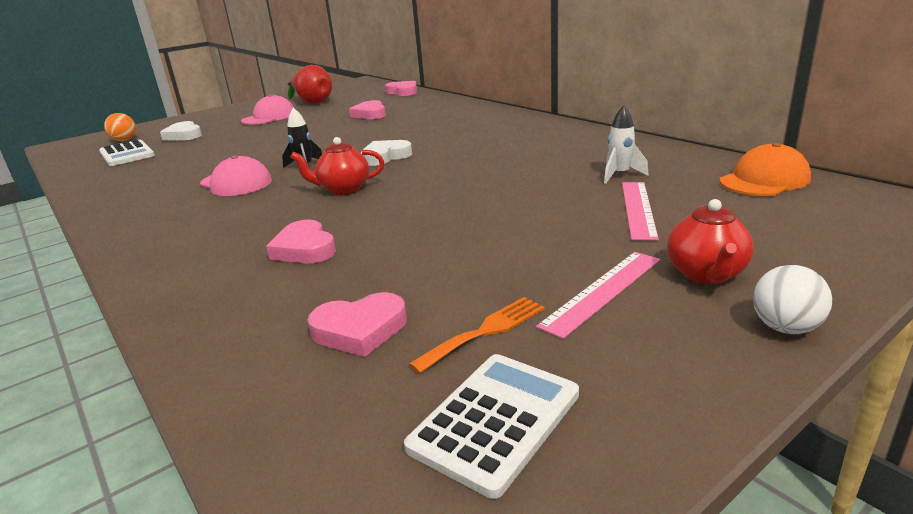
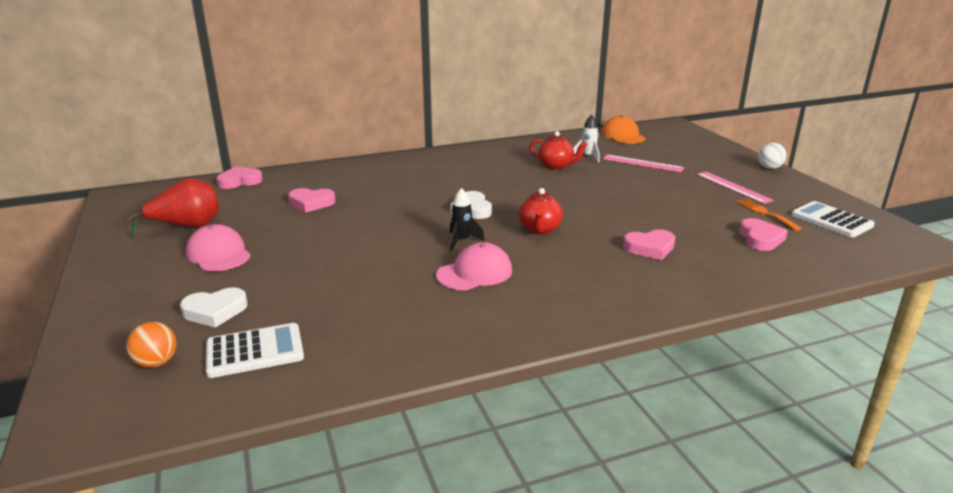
camera: 75 degrees left, 0 degrees up
(706, 274) = (722, 168): red teapot -> red teapot (556, 166)

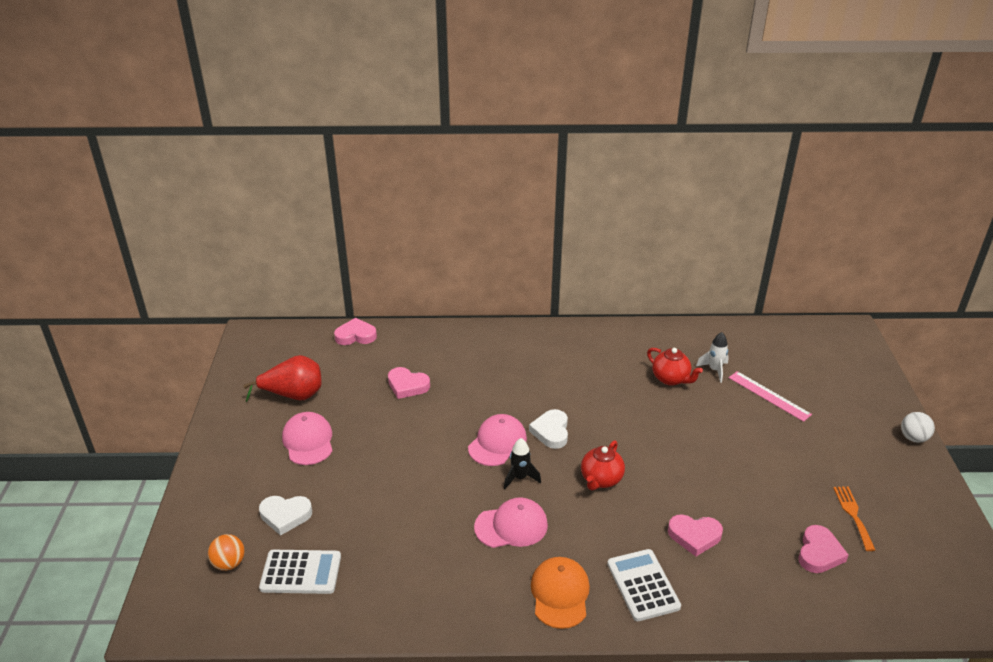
camera: 20 degrees right, 10 degrees up
(425, 223) = (497, 443): none -> pink cap
(622, 135) = (776, 338): orange cap -> orange cap (560, 594)
(733, 187) = (846, 462): pink ruler -> none
(831, 220) = (921, 545): white calculator -> white calculator (643, 585)

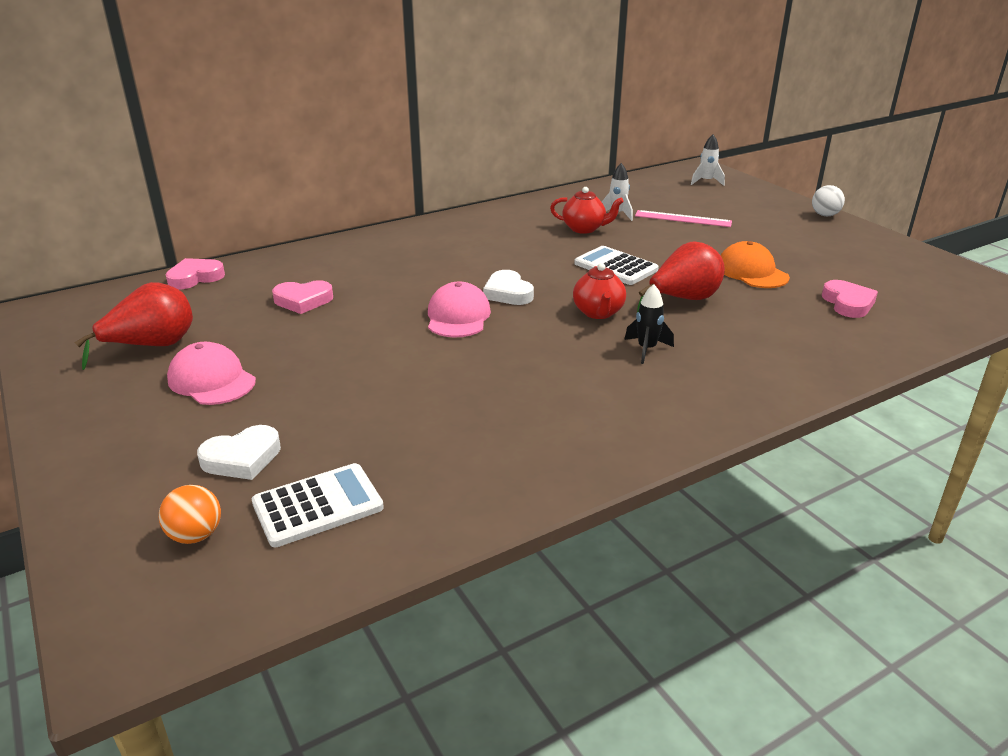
camera: 30 degrees left, 5 degrees down
(511, 526) = (545, 375): pink cap -> none
(520, 478) = (512, 335): black rocket -> black rocket (646, 349)
(560, 594) = (657, 411): orange cap -> orange cap (751, 272)
(643, 585) = (729, 376): white calculator -> white calculator (615, 267)
(679, 492) = (683, 300): none -> red pear
(694, 536) = (733, 325): pink heart -> none
(838, 353) = (706, 182): none -> white rocket
(853, 514) = (841, 271): orange fork -> none

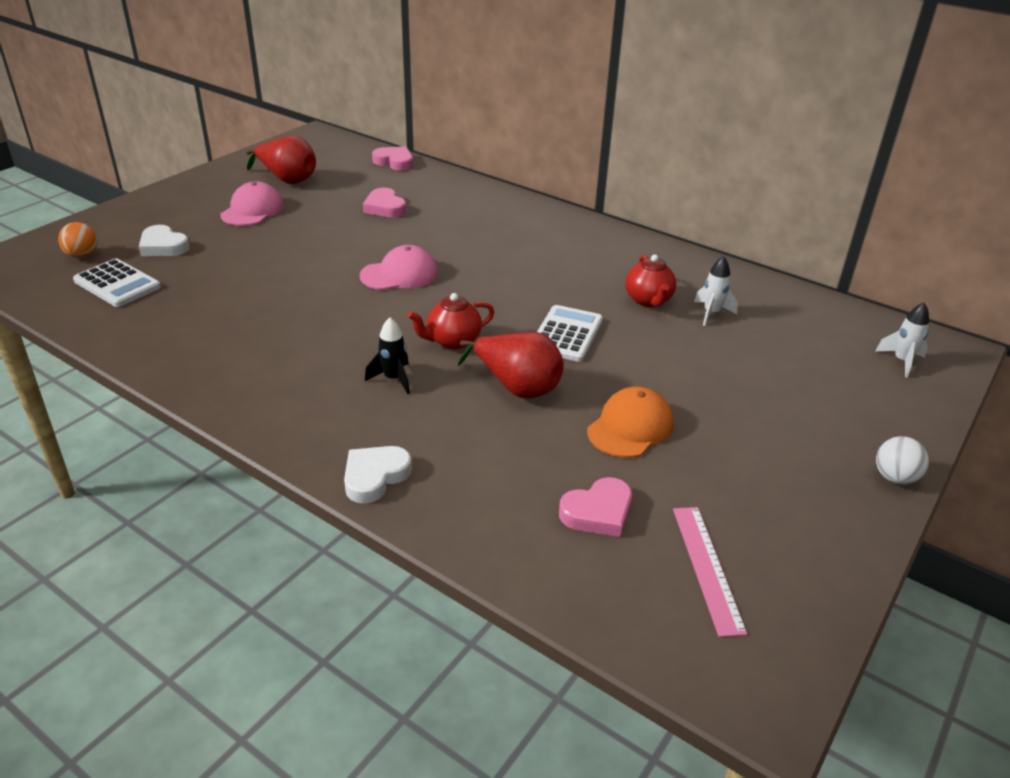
camera: 65 degrees right, 5 degrees up
(508, 293) = (461, 287): white heart -> white heart (375, 477)
(683, 219) = (747, 359): pink ruler -> pink ruler (707, 567)

